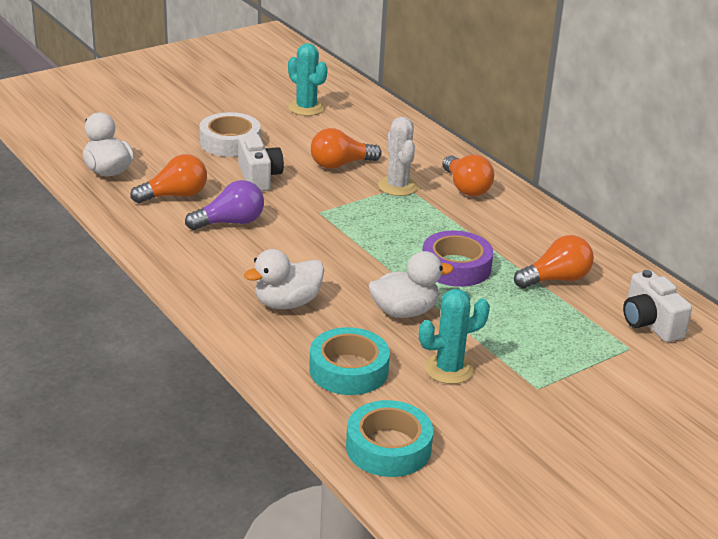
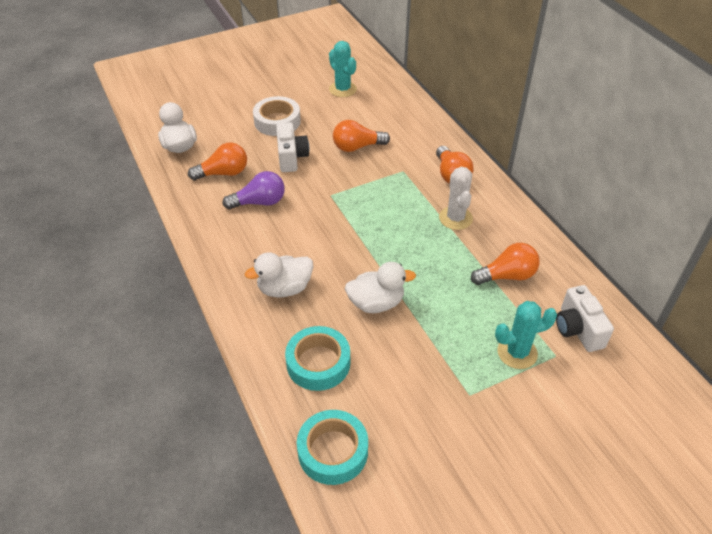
camera: 10 degrees right, 15 degrees up
(398, 186) = (397, 171): white cactus -> white cactus (455, 218)
(449, 369) = (400, 368): turquoise cactus -> turquoise cactus (517, 352)
(456, 267) = (427, 258): purple tape -> none

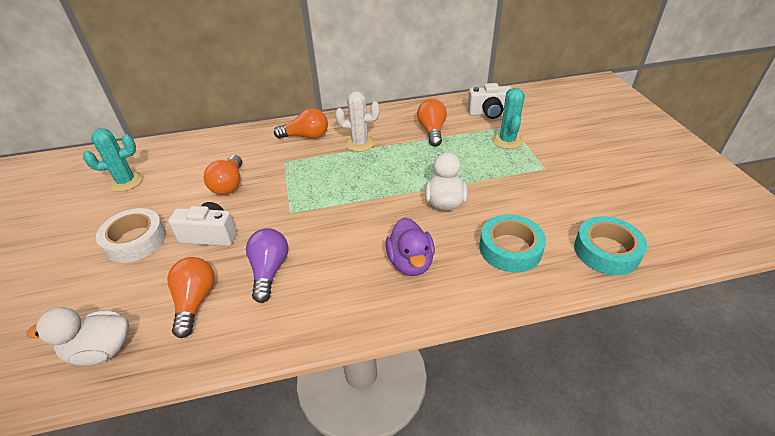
camera: 75 degrees left, 5 degrees down
(284, 288) = (410, 262): white duck -> purple duck

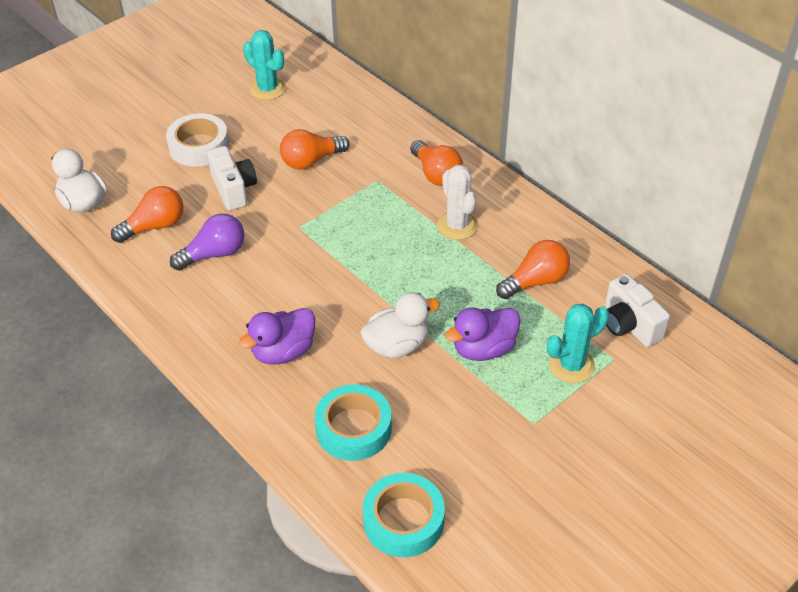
camera: 60 degrees right, 5 degrees up
(473, 167) = (483, 349): none -> purple duck

